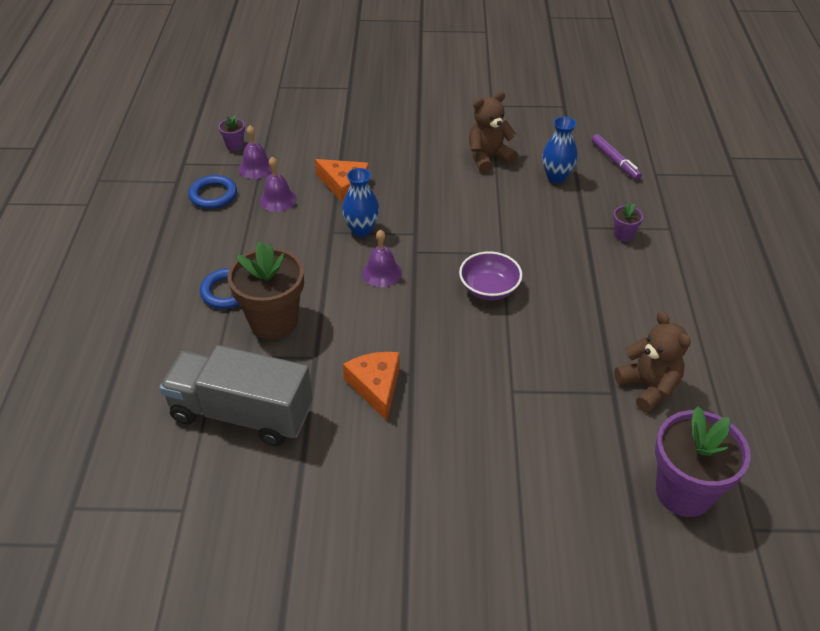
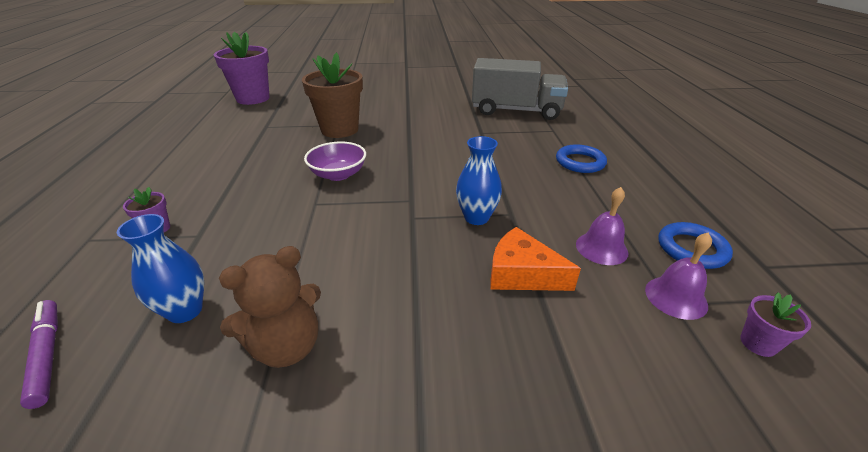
camera: 175 degrees right, 10 degrees down
(273, 321) = (525, 147): brown flower pot -> brown flower pot (339, 130)
(376, 387) = (433, 122): orange cheese -> none
(381, 273) = (443, 181): purple bell -> none
(648, 387) = (238, 129): brown teddy bear -> none

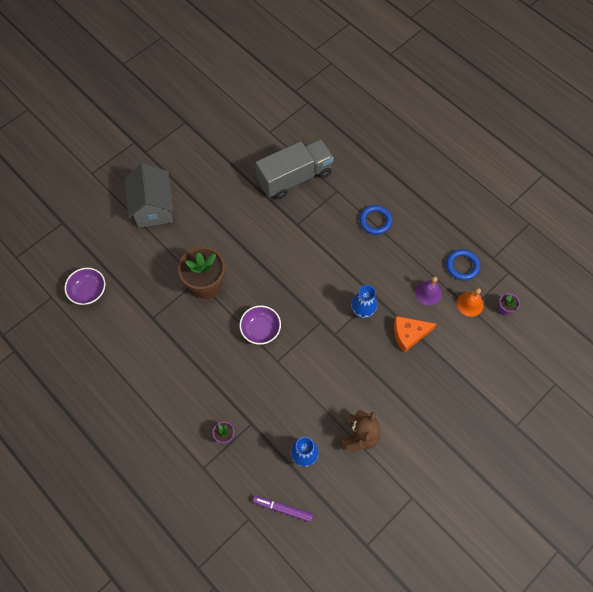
camera: 40 degrees left, 30 degrees up
(253, 98) = (88, 291): purple flower pot -> purple bowl
(370, 85) = (153, 207): none -> grey house
(676, 297) = (470, 304): purple bell -> orange bell

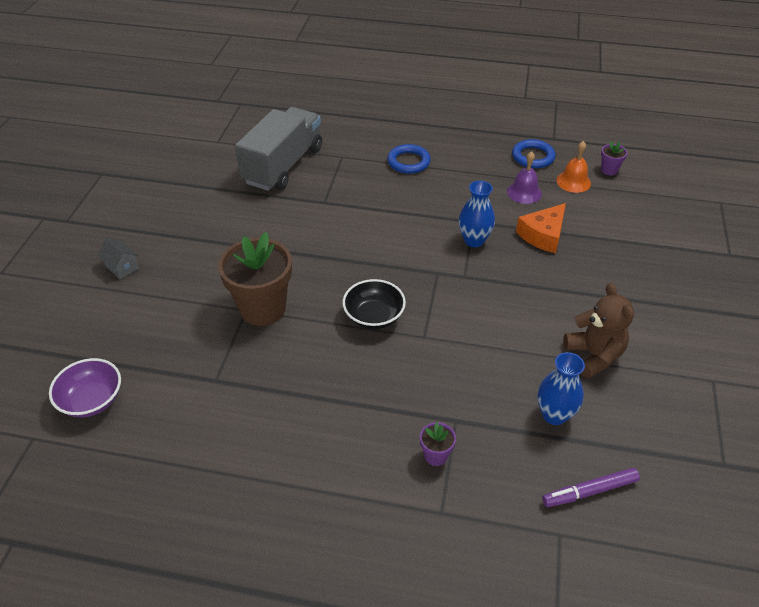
camera: 35 degrees left, 20 degrees down
(153, 207) = (122, 267): grey house -> grey house, size x0.43
(260, 329) = (374, 317): purple bowl -> black bowl

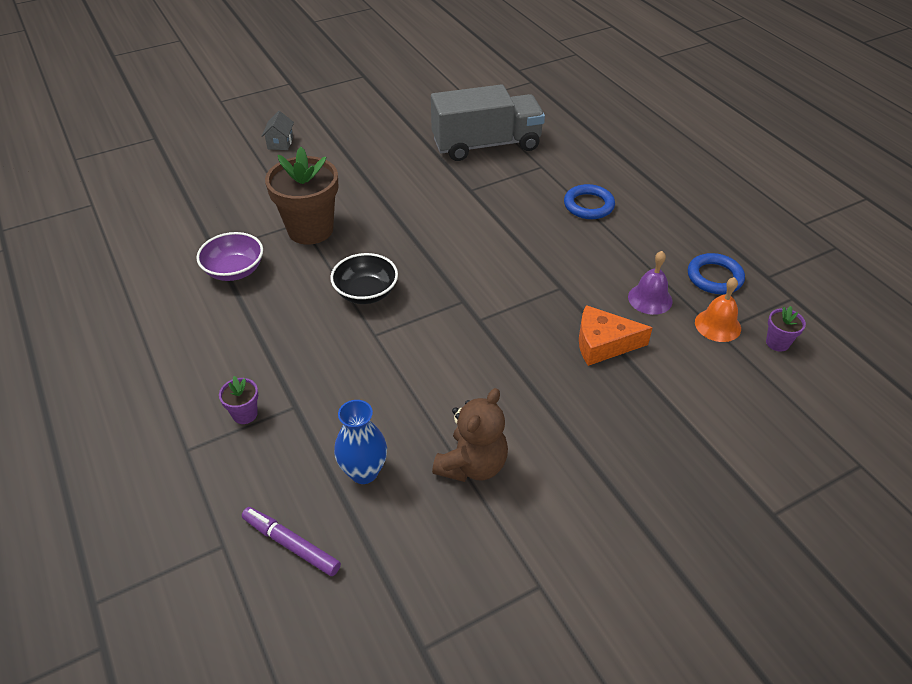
camera: 50 degrees right, 0 degrees up
(92, 400) = (145, 207): purple bowl -> purple bowl (234, 270)
(474, 240) = (535, 301): blue vase -> none

